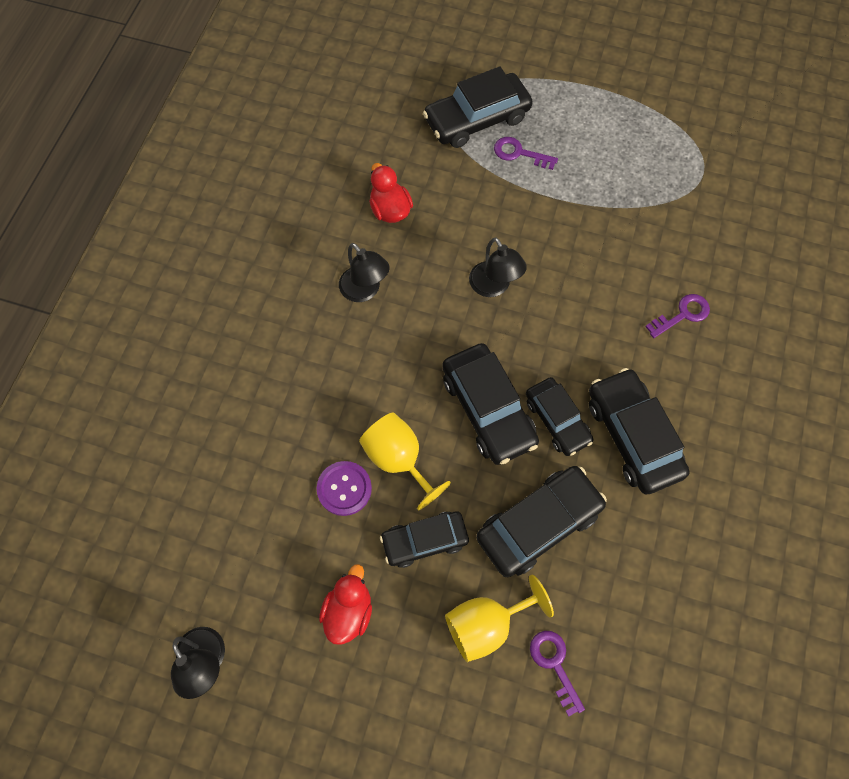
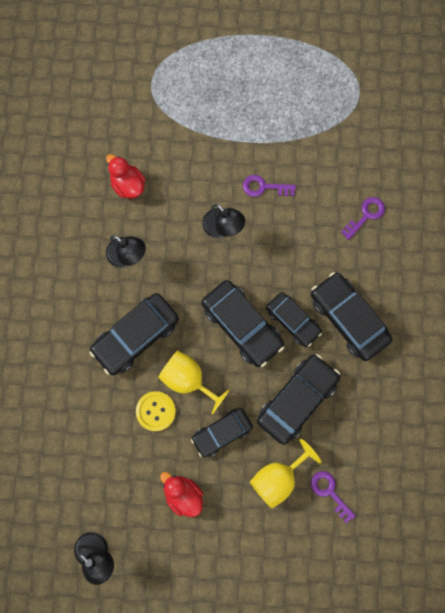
camera: 15 degrees left, 10 degrees up
(344, 489) = (155, 411): purple button -> yellow button
(348, 611) = (183, 495): red duck -> red duck turned 45 degrees counterclockwise
(477, 119) = (174, 87): black car -> black car (136, 336)
(519, 153) = (215, 110): purple key -> purple key (264, 187)

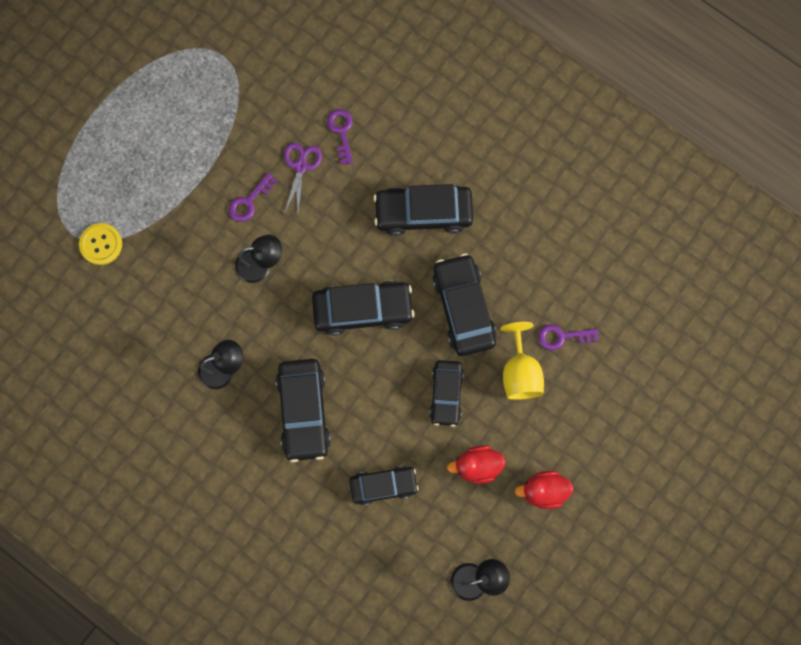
camera: 55 degrees left, 0 degrees up
(128, 184) = (154, 322): red duck -> red duck (543, 491)
(155, 411) = (385, 440): yellow button -> yellow button (101, 244)
(188, 379) = (377, 391): yellow goblet -> none
(293, 321) = (390, 262): black car -> black car (383, 485)
(317, 205) = (301, 166): none -> purple scissors

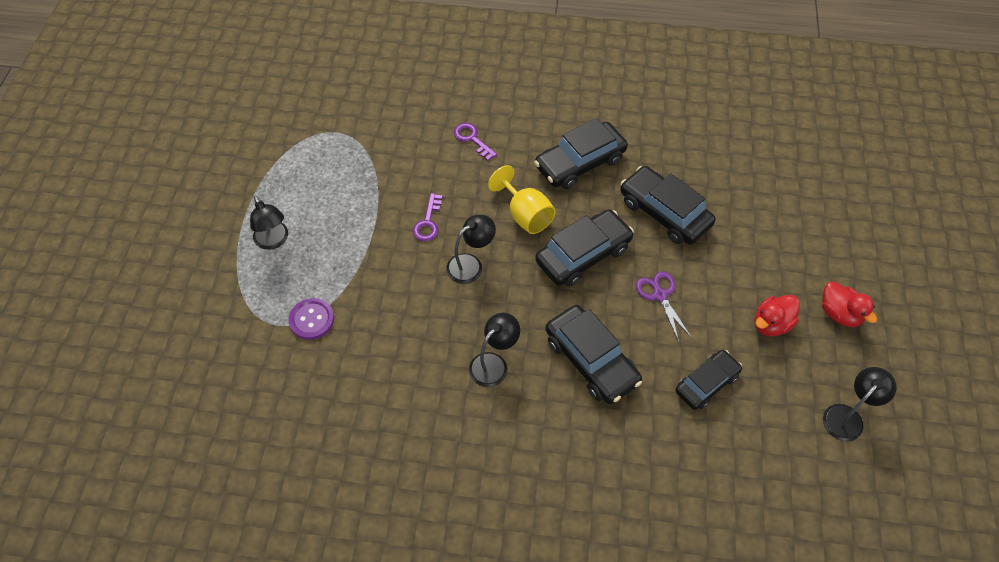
camera: 30 degrees left, 20 degrees down
(101, 244) = (311, 320): yellow button -> purple button
(109, 147) = (273, 241): none -> black lamp
(301, 166) = (455, 177): purple scissors -> purple scissors (660, 295)
(446, 394) = (701, 282): black car -> none
(520, 372) = (746, 236): yellow goblet -> yellow goblet (525, 215)
(543, 491) = (839, 314): red duck -> red duck turned 90 degrees counterclockwise
(562, 337) = (757, 194): purple key -> none

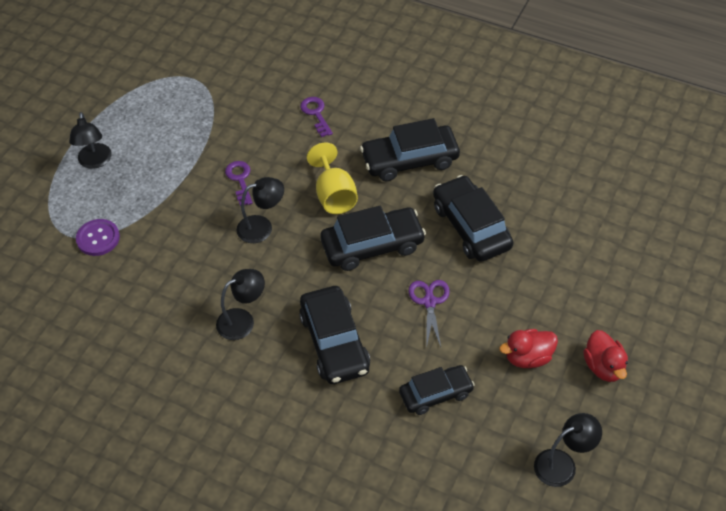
camera: 20 degrees right, 5 degrees down
(428, 222) = (240, 180): purple key -> purple key turned 135 degrees clockwise

